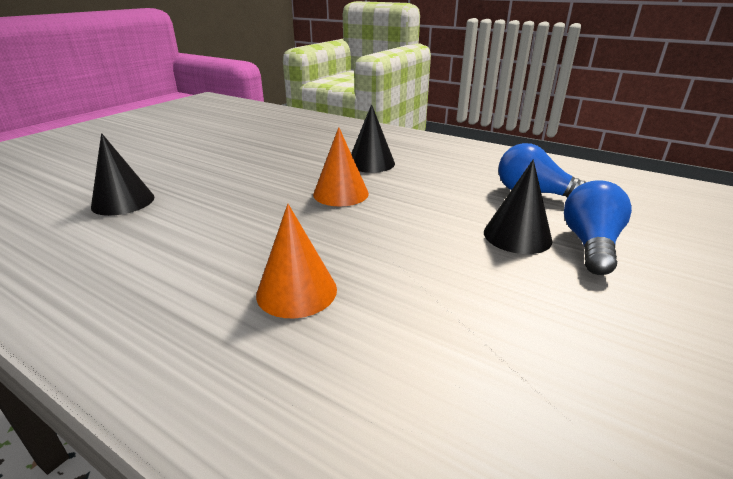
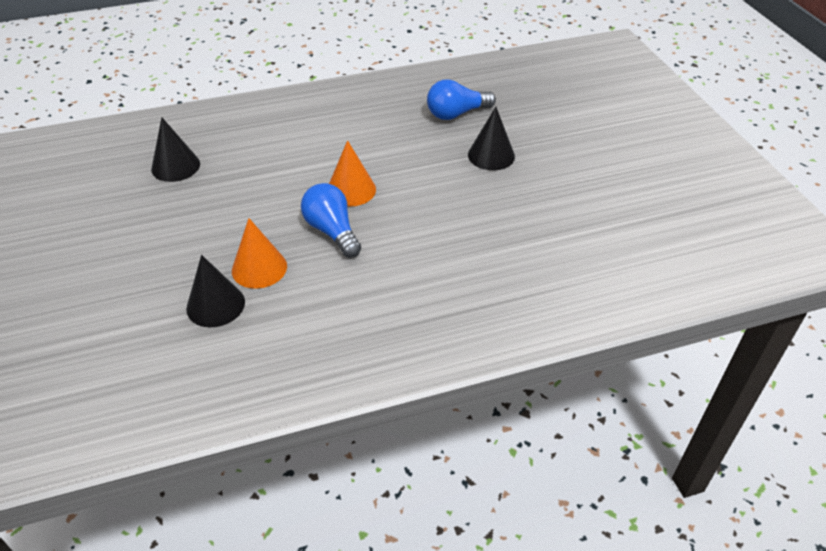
camera: 50 degrees left, 15 degrees up
(296, 291) = (450, 265): orange cone -> orange cone (259, 268)
(371, 163) = (318, 148): black cone -> black cone (175, 166)
(590, 244) = (527, 138): blue light bulb -> blue light bulb (332, 231)

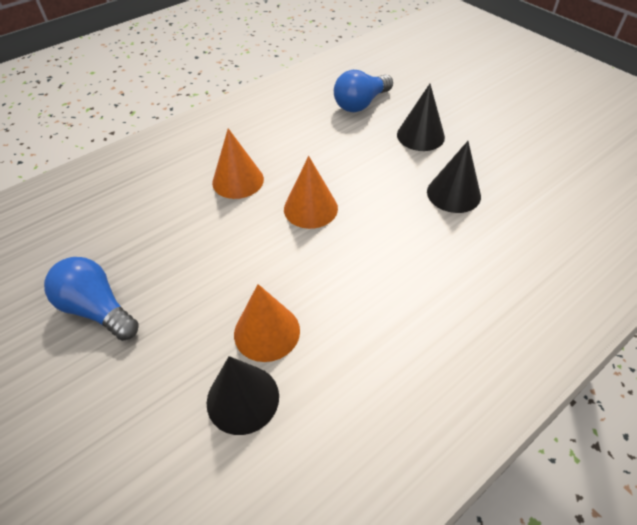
camera: 20 degrees left, 5 degrees up
(175, 166) = (99, 236): black cone -> black cone (453, 194)
(305, 152) = (238, 180): none -> orange cone
(332, 231) = (320, 261): blue light bulb -> blue light bulb (98, 309)

